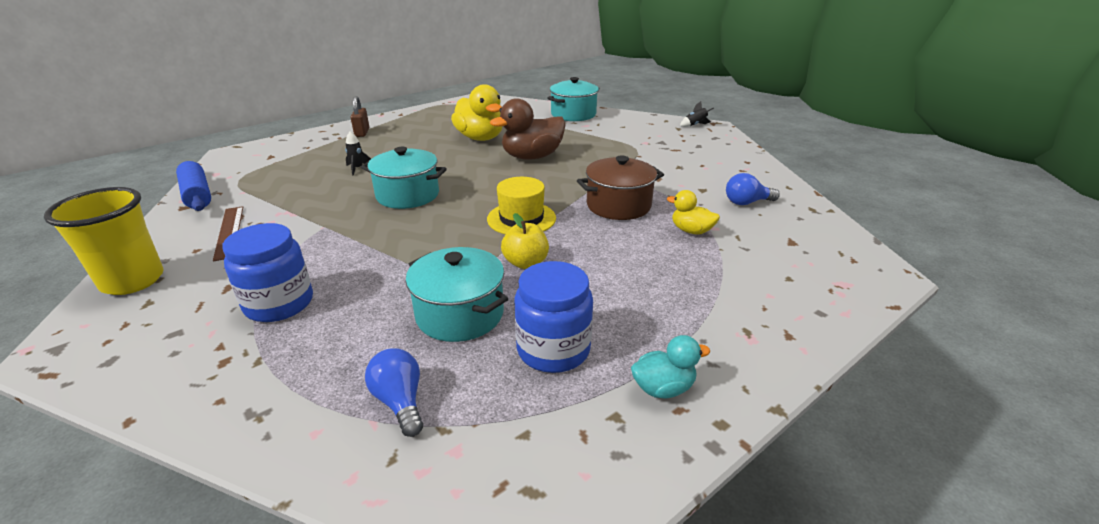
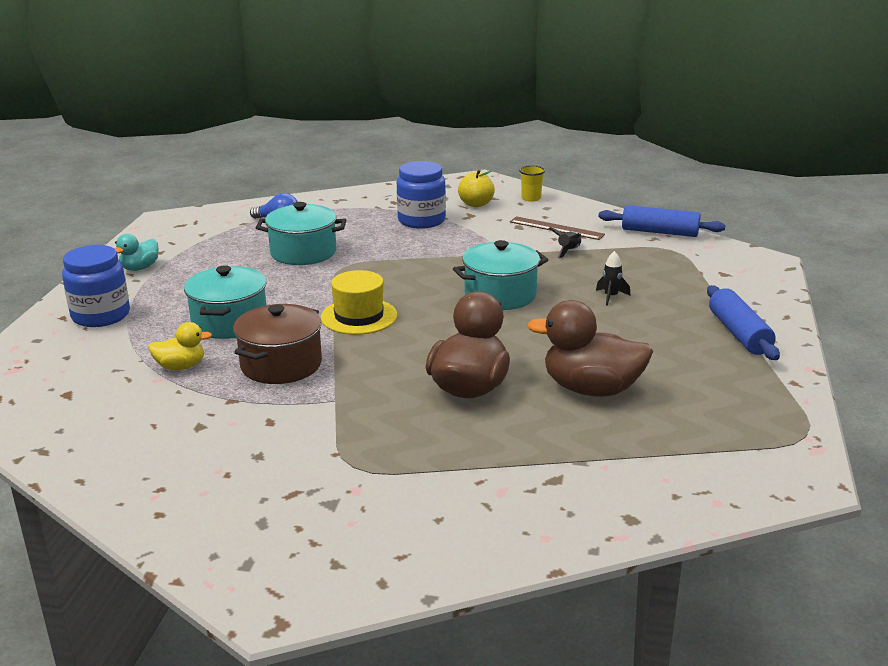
camera: 140 degrees right, 5 degrees down
(133, 281) = (531, 198): yellow cup -> yellow cup, size x0.48
(362, 132) = (739, 333): brown padlock -> blue rolling pin
(480, 138) = (591, 389): yellow duck -> brown duck
(525, 263) = (303, 289): yellow apple -> yellow apple (476, 204)
(553, 349) = (222, 260): blue jar -> blue jar (101, 315)
(573, 114) = (567, 514): turquoise pot -> turquoise pot (229, 322)
(695, 125) = (312, 593): black rocket -> black rocket (568, 251)
(746, 202) = (133, 427): blue light bulb -> none

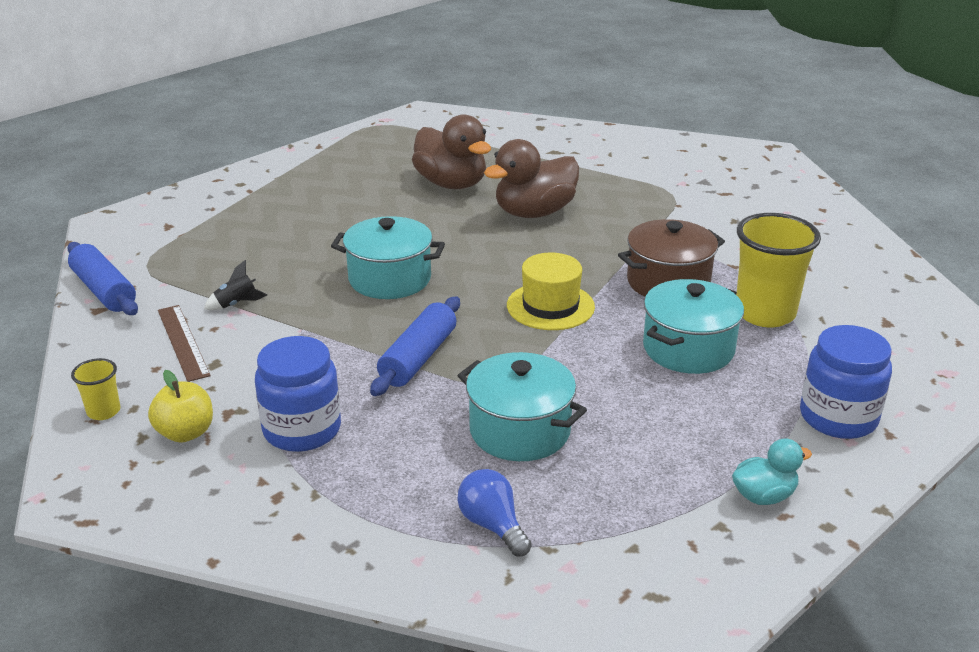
camera: 145 degrees left, 5 degrees up
(181, 366) = (765, 313): yellow duck -> yellow cup
(611, 297) = (302, 241): black rocket -> none
(739, 333) = (278, 181): blue rolling pin -> blue rolling pin (418, 358)

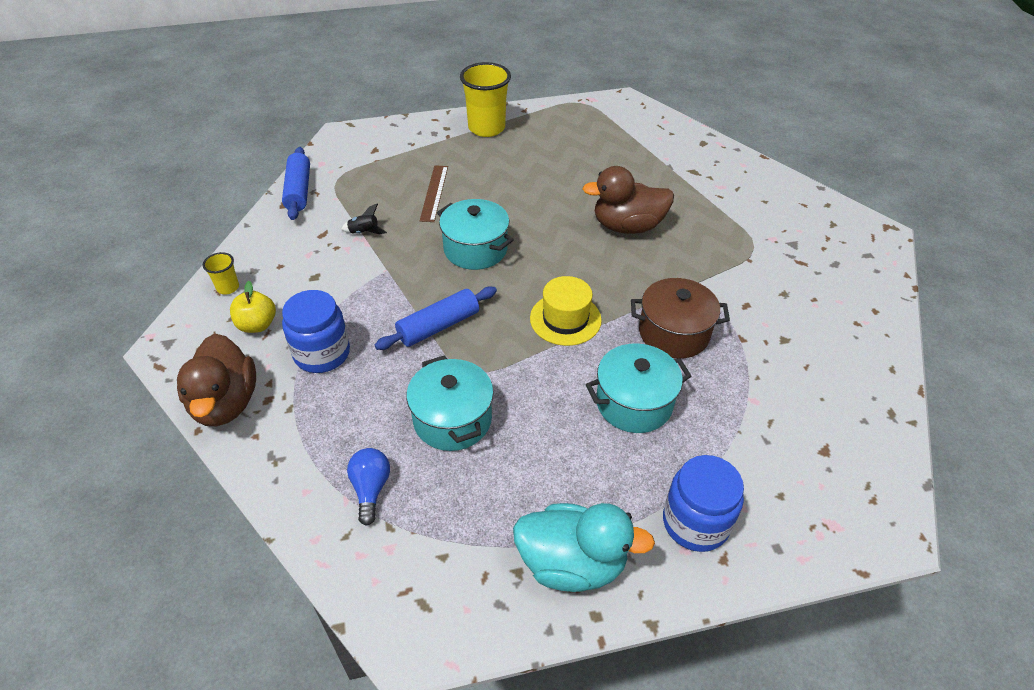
camera: 30 degrees right, 15 degrees up
(182, 342) = (310, 251): brown ruler -> brown ruler (434, 193)
(451, 184) = (589, 177): brown duck -> brown duck (225, 403)
(764, 496) = (572, 563): turquoise duck -> turquoise duck, size x1.88
(765, 313) = (726, 396): yellow cup -> yellow cup (486, 128)

